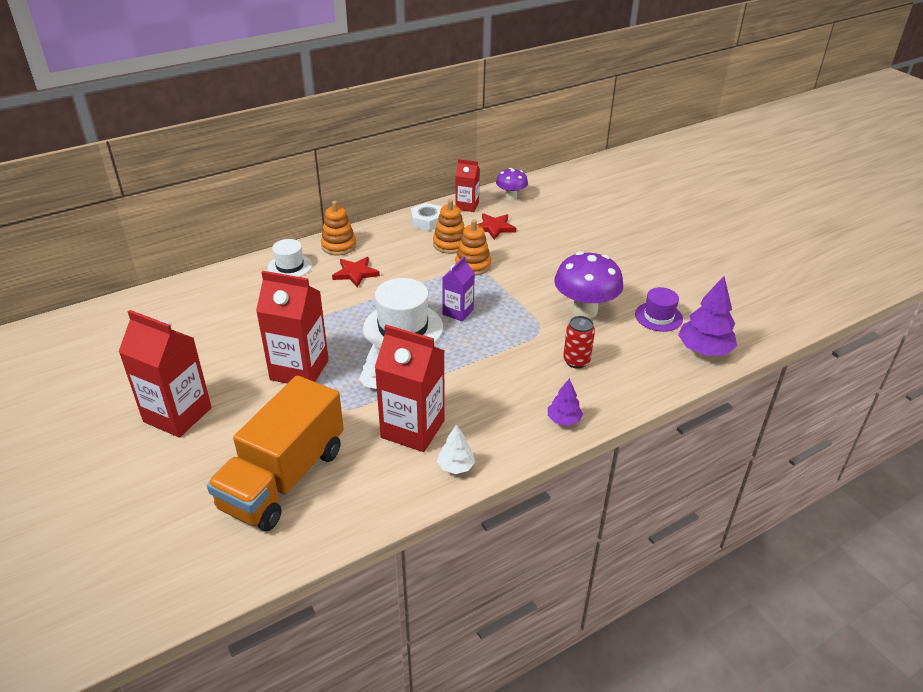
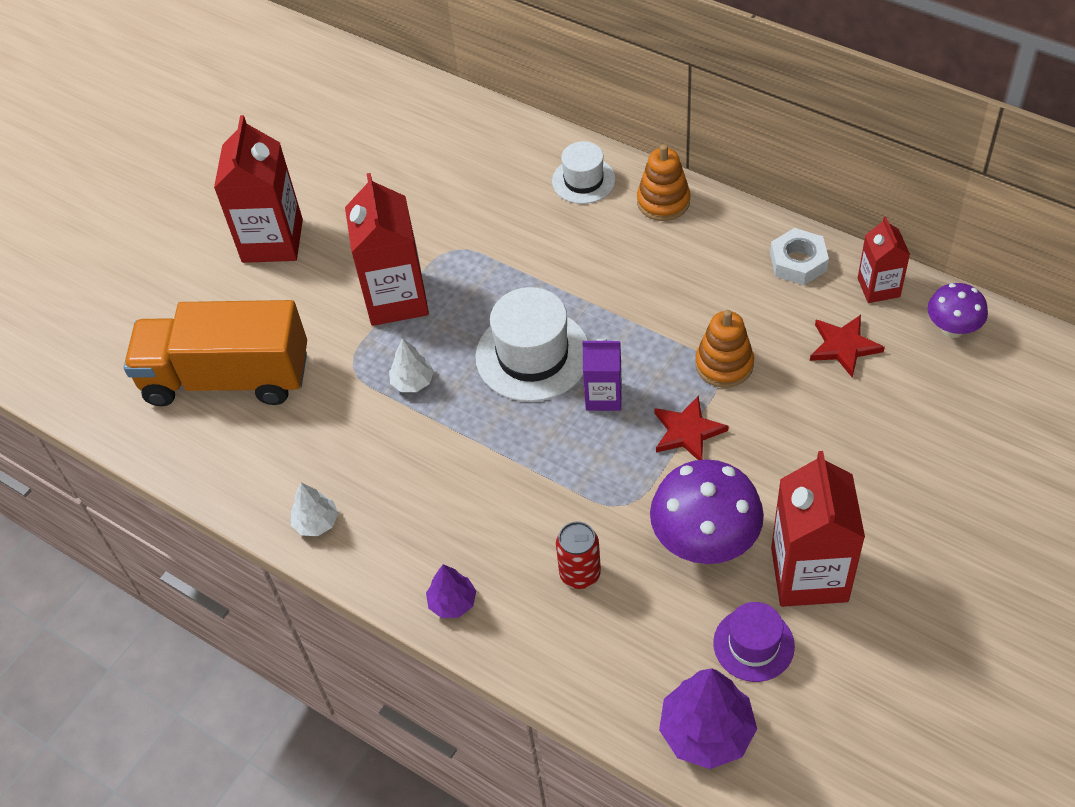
camera: 70 degrees right, 15 degrees up
(355, 273) = (614, 250): red star -> red star (687, 432)
(412, 429) = (355, 453): red carton -> red carton (809, 574)
(450, 244) = (758, 315): orange stacking toy -> none

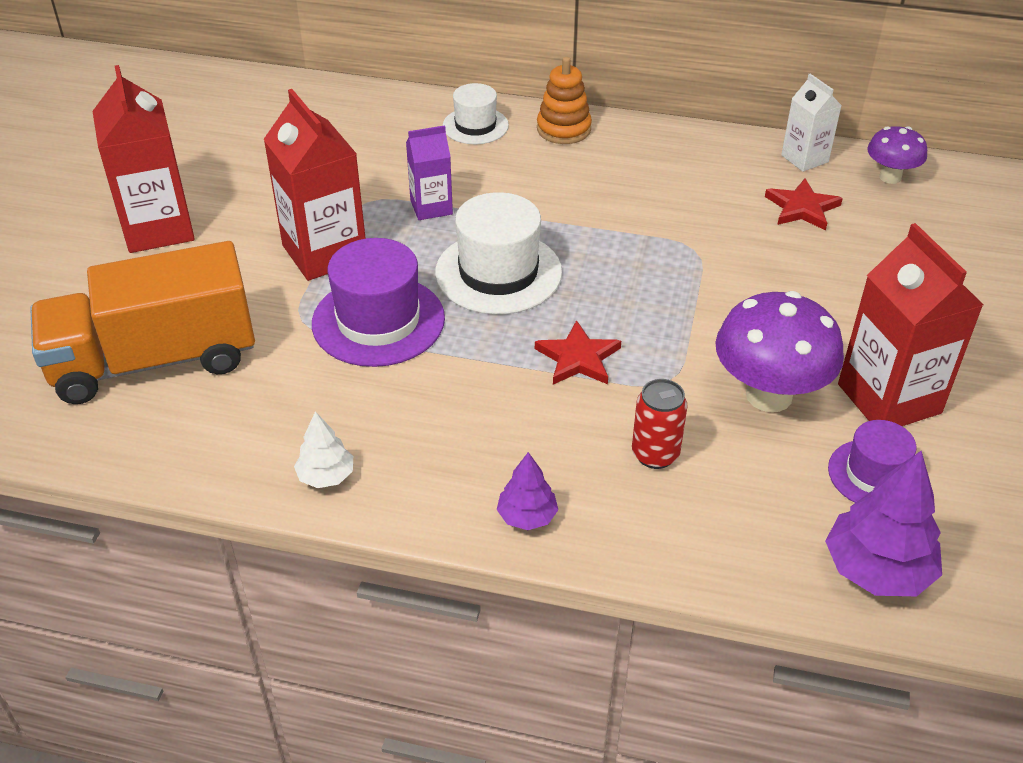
camera: 25 degrees left, 10 degrees down
(413, 382) = (378, 321): white tree -> purple hat
(603, 396) = (592, 292): purple carton -> purple carton (431, 207)
(687, 432) = (695, 305): red star -> red star (578, 358)
(724, 364) = (698, 243): orange stacking toy -> none
(798, 262) = (719, 153): white nut -> none
(878, 287) = (804, 158): red carton -> white carton

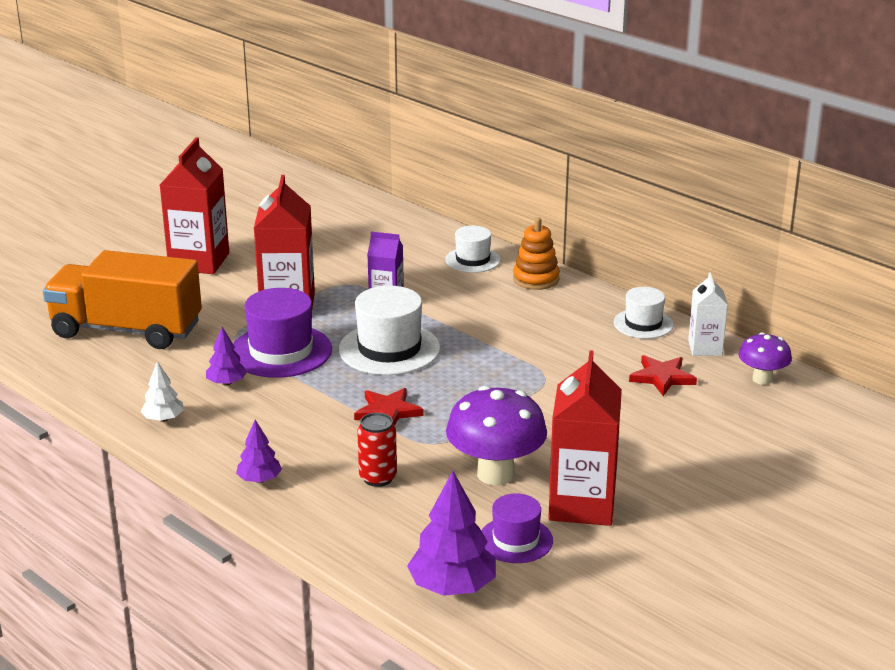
camera: 30 degrees right, 15 degrees down
(355, 391) = (226, 383): none -> purple tree
(720, 149) = (643, 324): none -> white hat

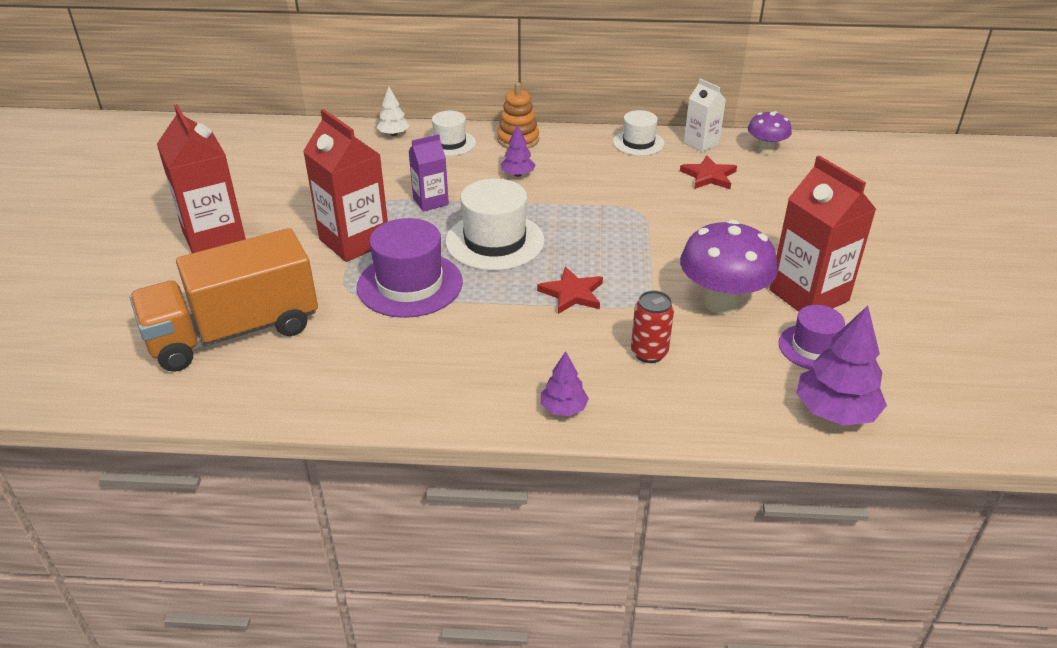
camera: 40 degrees left, 10 degrees up
(163, 419) = (396, 399): white tree -> white tree (393, 134)
(226, 383) = (404, 336): purple tree -> purple tree (517, 174)

